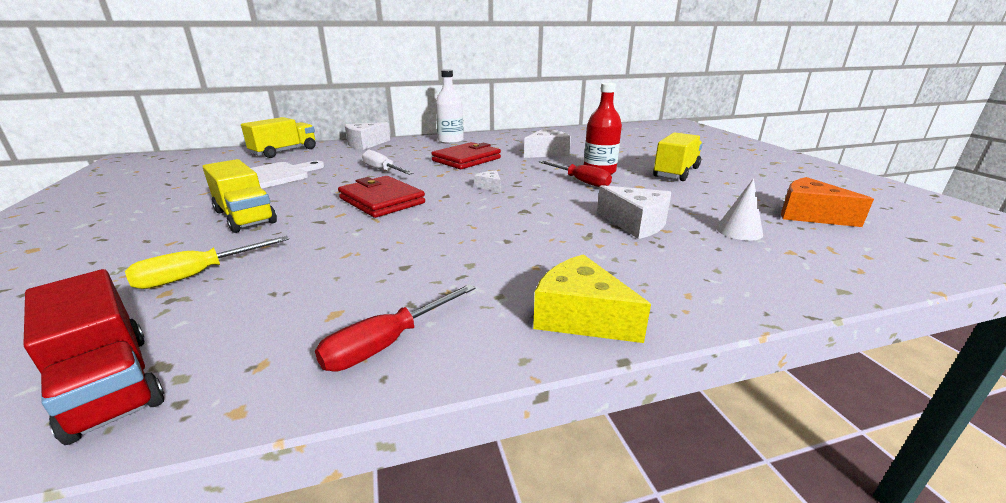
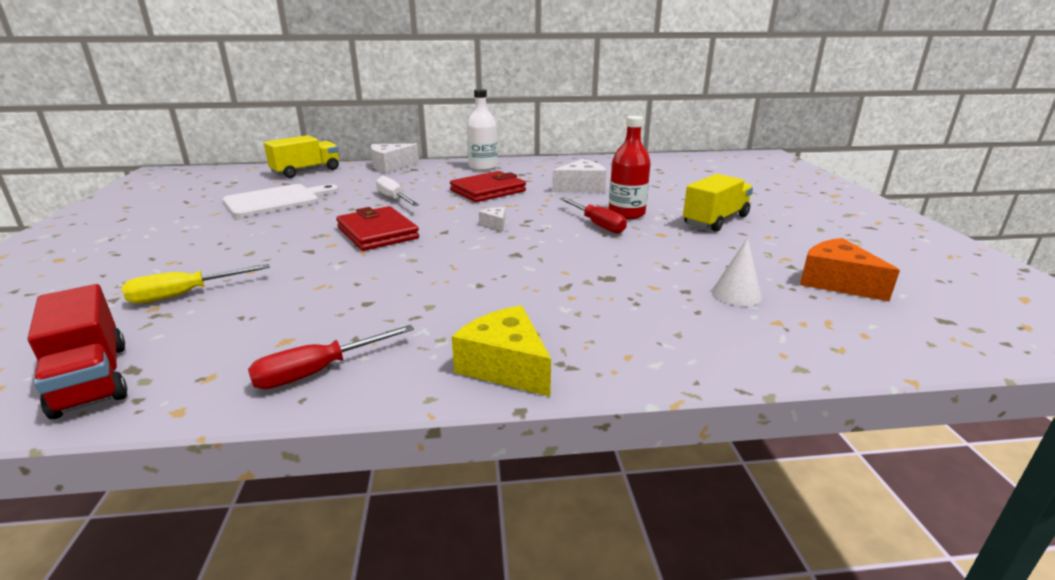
camera: 10 degrees right, 0 degrees up
(245, 217) = (243, 241): yellow truck -> none
(636, 223) = (626, 277): white cheese -> none

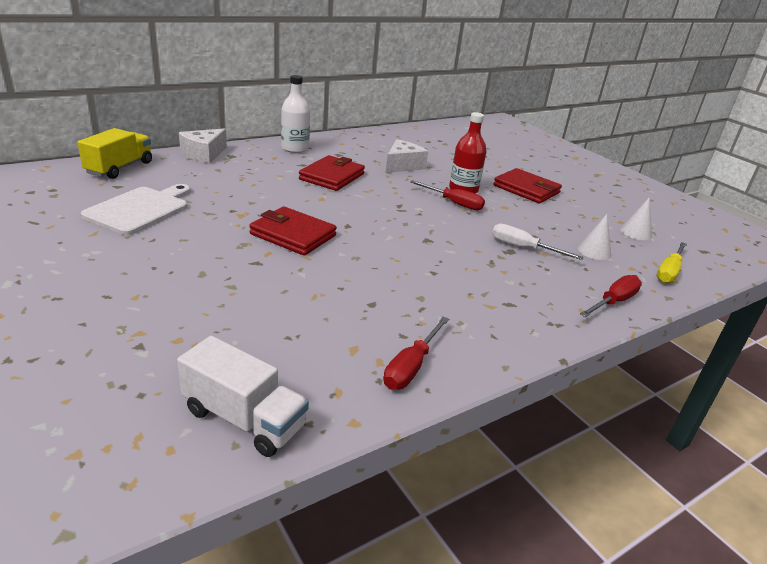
camera: 30 degrees left, 5 degrees up
(91, 379) = (244, 419): red truck -> white truck
(185, 294) = (205, 327): yellow screwdriver -> yellow screwdriver (669, 272)
(394, 199) = (259, 195): white screwdriver -> white screwdriver (523, 248)
(495, 224) = (379, 213): white cheese -> none
(505, 366) = (523, 333): yellow cheese -> none
(693, 356) = (613, 302): none -> red screwdriver
(715, 220) = (526, 189): yellow truck -> red wallet
(836, 282) = (636, 232): orange cheese -> white cone

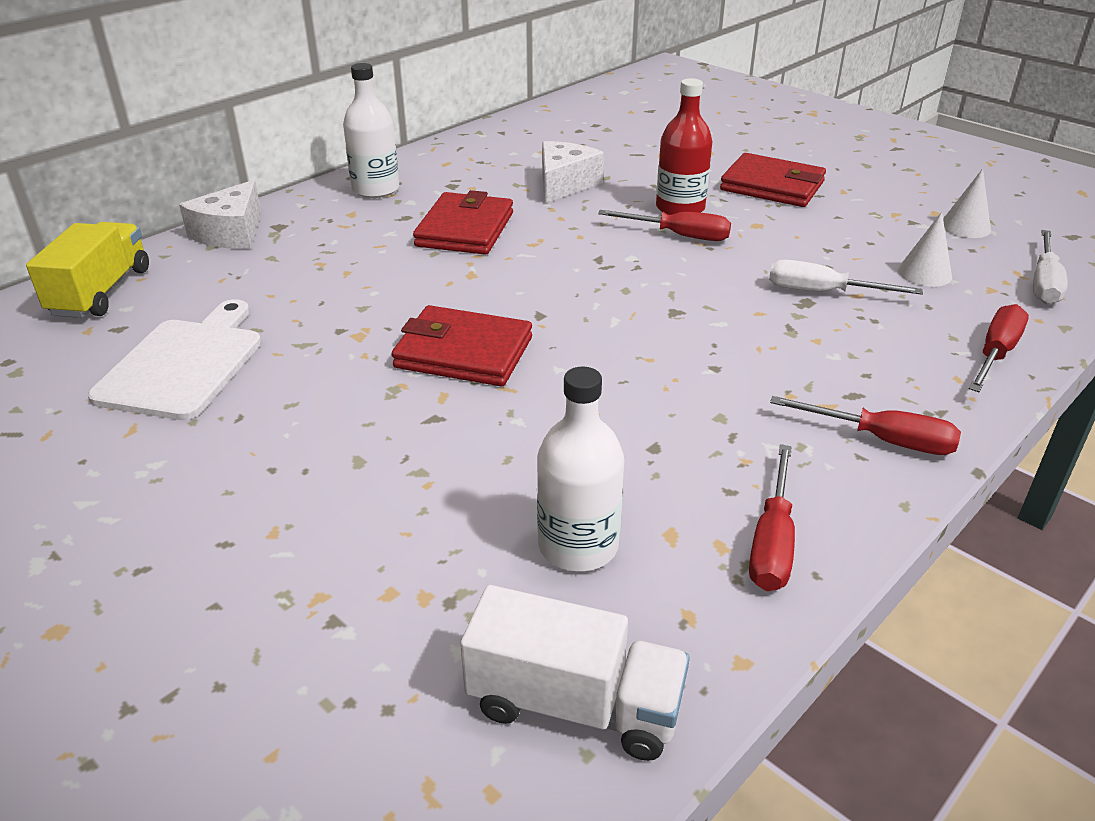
camera: 10 degrees left, 5 degrees up
(296, 342) = (578, 545): none -> white bottle
(512, 330) = (882, 440): none -> red screwdriver
(669, 272) = (1044, 283): yellow screwdriver -> white screwdriver

